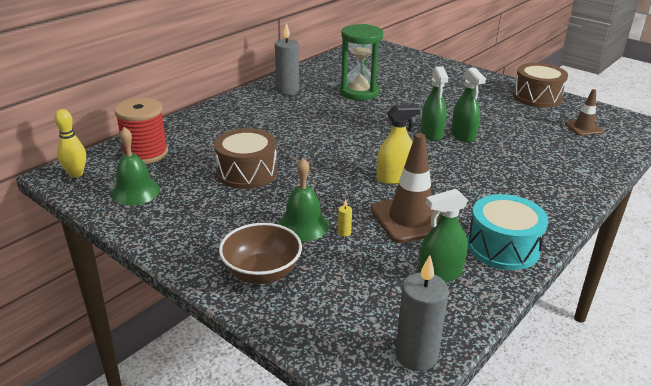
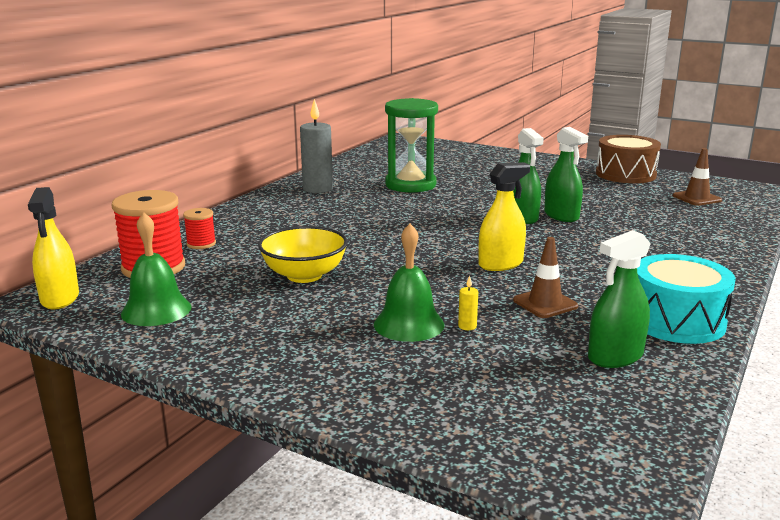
camera: 10 degrees left, 10 degrees down
(76, 174) = (60, 298): yellow bowling pin -> yellow spray bottle
(185, 135) = (201, 244): none -> red spool
(247, 172) = (304, 275): brown drum -> yellow bowl
(262, 273) = (378, 382): brown bowl -> none
(410, 219) = (545, 303): brown traffic cone -> brown traffic cone, size x0.56
(416, 355) = (637, 450): grey candle -> none

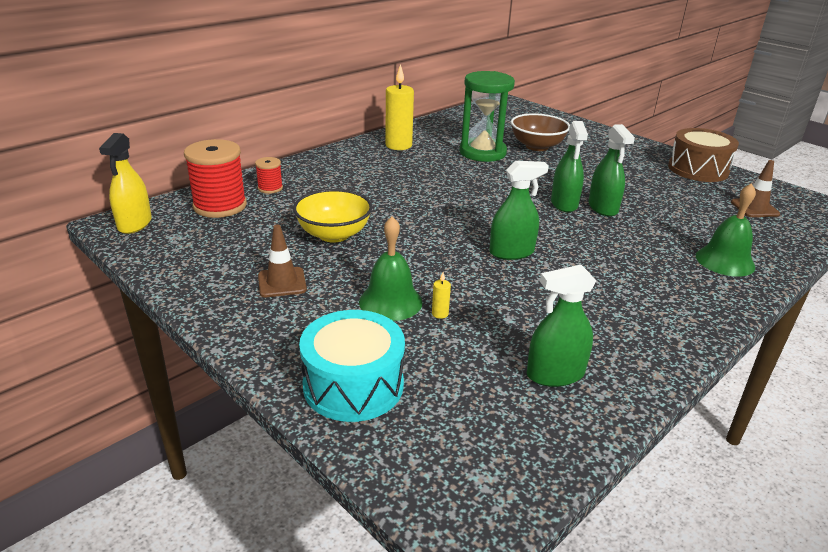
camera: 15 degrees right, 10 degrees up
(156, 310) = (198, 248): green bell -> green bell (725, 261)
(317, 189) = (398, 145): grey candle -> yellow candle
(461, 173) = (537, 146): none -> brown bowl
(500, 264) = (511, 252): yellow spray bottle -> green spray bottle
(545, 303) = (526, 303): brown traffic cone -> brown traffic cone (282, 282)
(676, 321) = (640, 346): turquoise drum -> turquoise drum (353, 385)

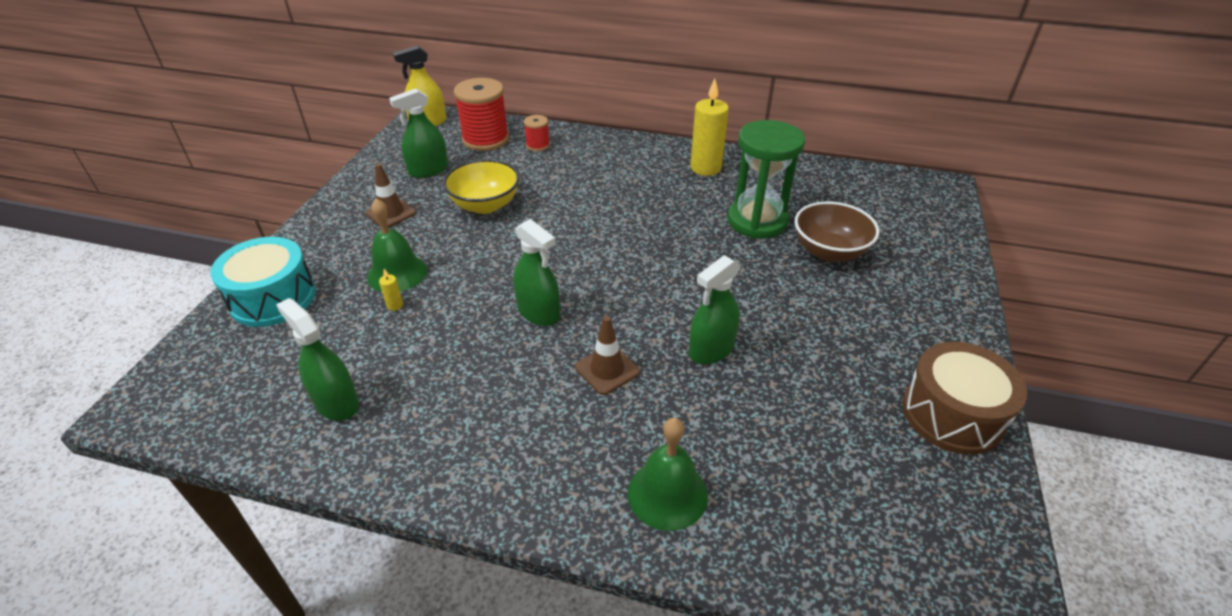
camera: 60 degrees right, 10 degrees up
(564, 204) = (689, 316): green spray bottle -> green spray bottle (428, 170)
(754, 208) = (879, 504): brown traffic cone -> brown traffic cone (607, 370)

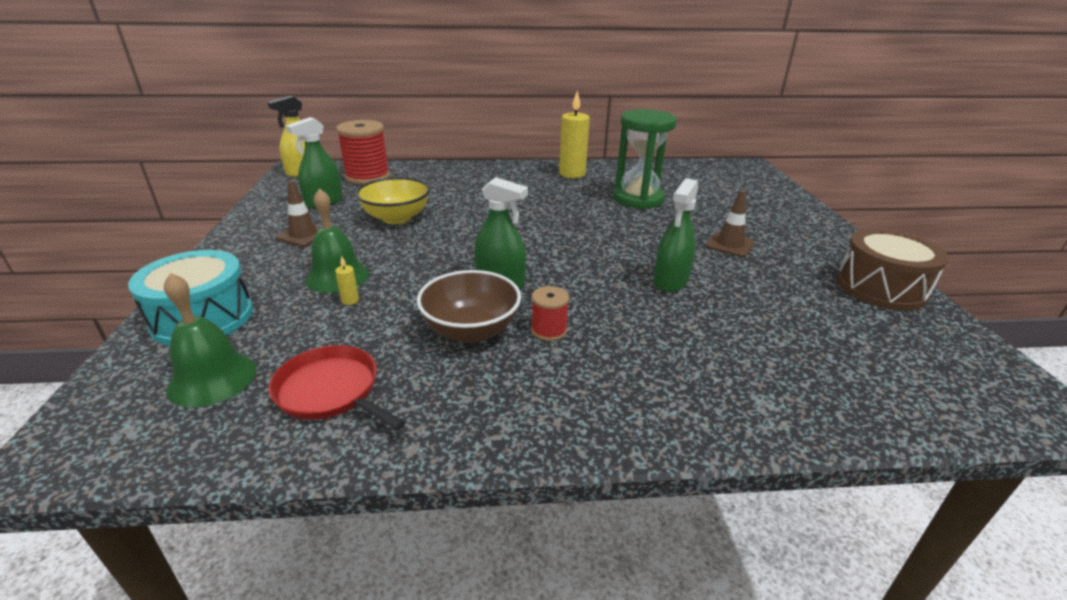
camera: 20 degrees left, 10 degrees down
(336, 402) = (331, 391): green spray bottle -> red pan
(538, 145) = (419, 176): red spool -> red spool (549, 330)
(607, 370) = (594, 311): brown traffic cone -> brown traffic cone (729, 244)
(667, 494) = (720, 389): green bell -> green bell (212, 379)
(829, 251) = (706, 209): brown bowl -> brown bowl (471, 330)

